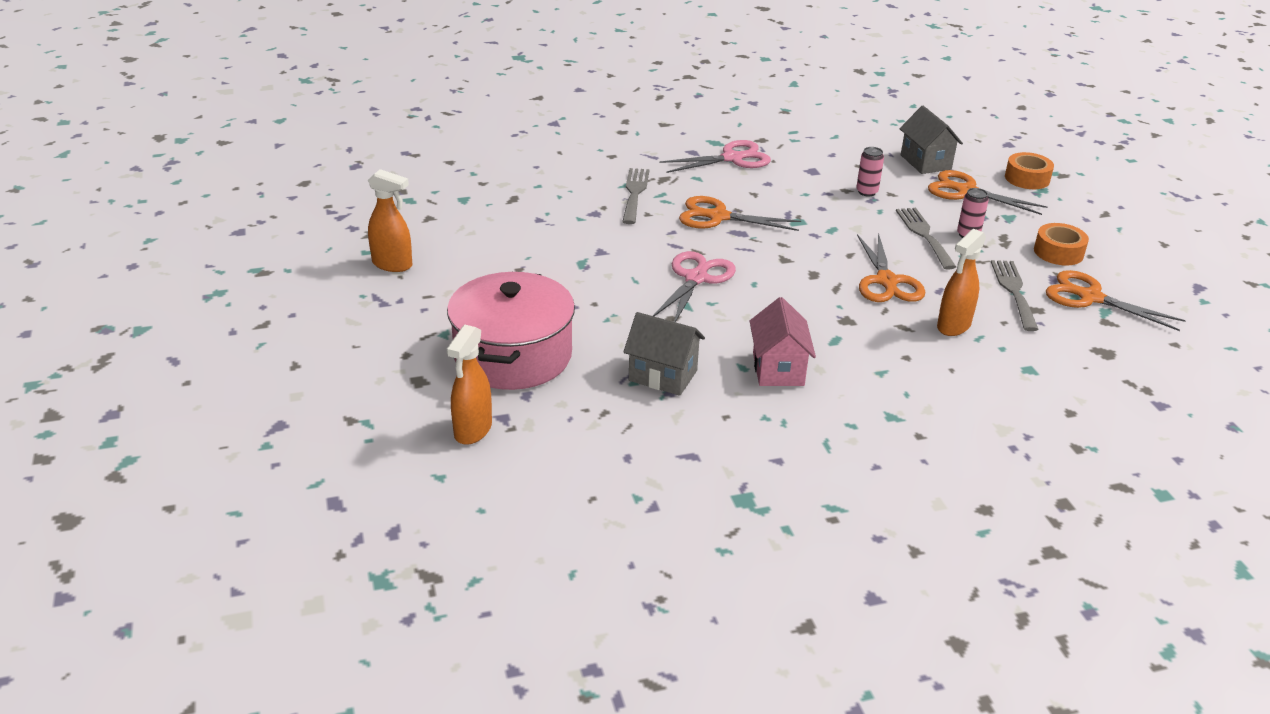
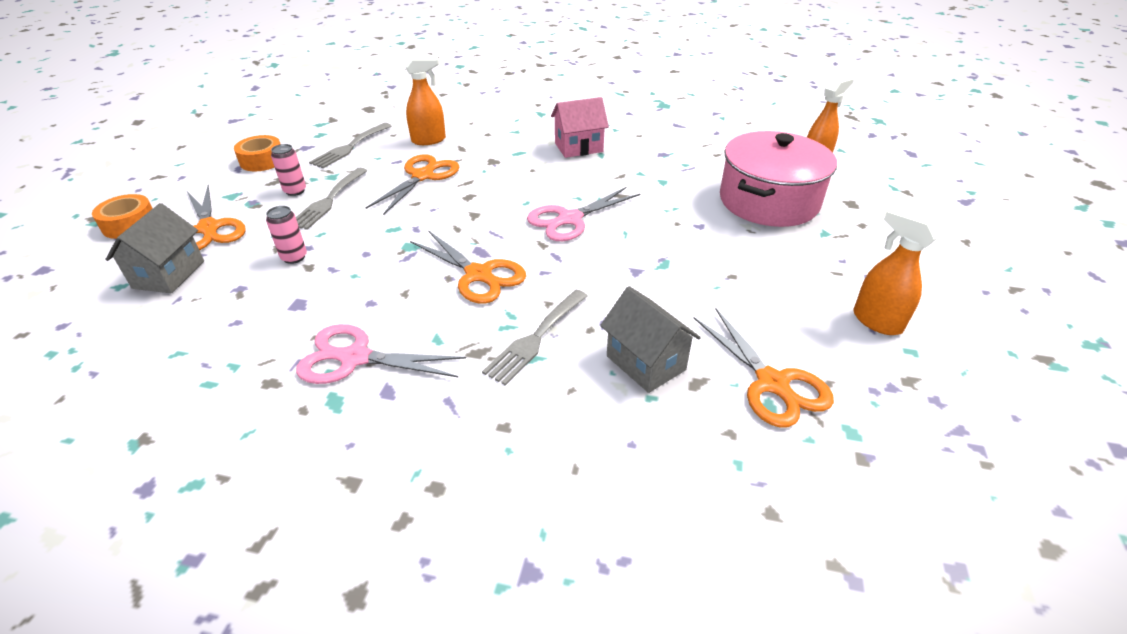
camera: 150 degrees left, 5 degrees up
(663, 376) = (661, 162): grey house -> grey house (646, 363)
(778, 369) = (578, 147): pink house -> pink house turned 45 degrees clockwise
(1090, 297) = (311, 132): orange scissors -> orange scissors (772, 383)

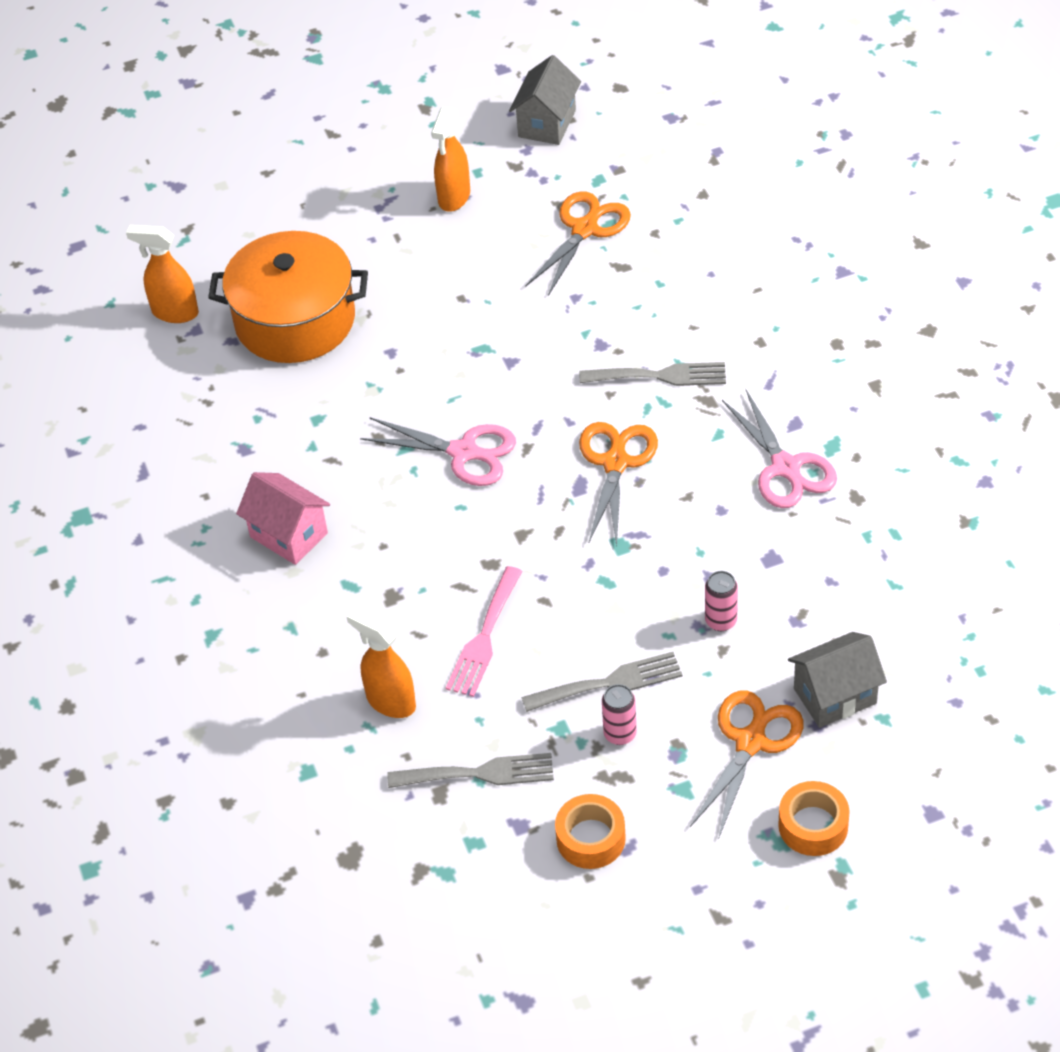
camera: 120 degrees left, 10 degrees up
(423, 176) = (484, 637): orange scissors -> pink fork
(646, 363) = (626, 301): grey house -> grey house (547, 123)
(768, 201) = (295, 320): pink pot -> orange pot

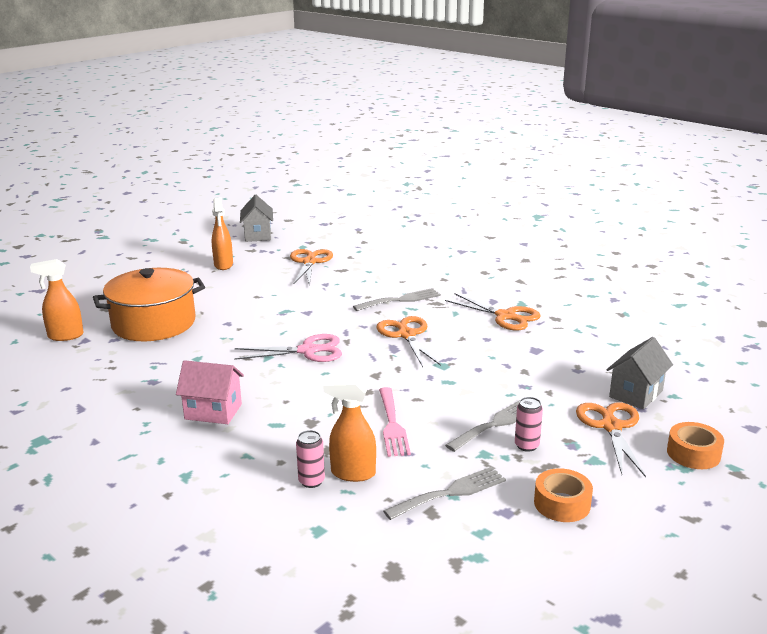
camera: 30 degrees left, 25 degrees down
(721, 621) = (535, 380): pink can -> pink can (311, 481)
(785, 467) = (505, 316): pink scissors -> orange scissors

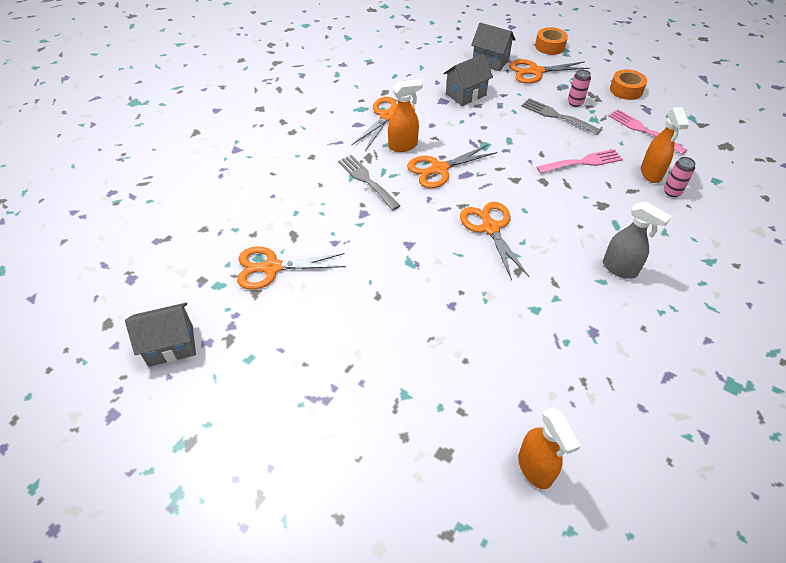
camera: 100 degrees left, 25 degrees up
(154, 323) = (473, 378): orange pot -> none
(213, 412) = (620, 269): pink house -> grey spray bottle
(223, 265) = (285, 357): orange spray bottle -> orange spray bottle (403, 146)
(308, 351) = (490, 228): pink scissors -> orange scissors
(450, 493) = (643, 130): grey fork -> pink fork
(549, 366) = (466, 94): none -> grey house

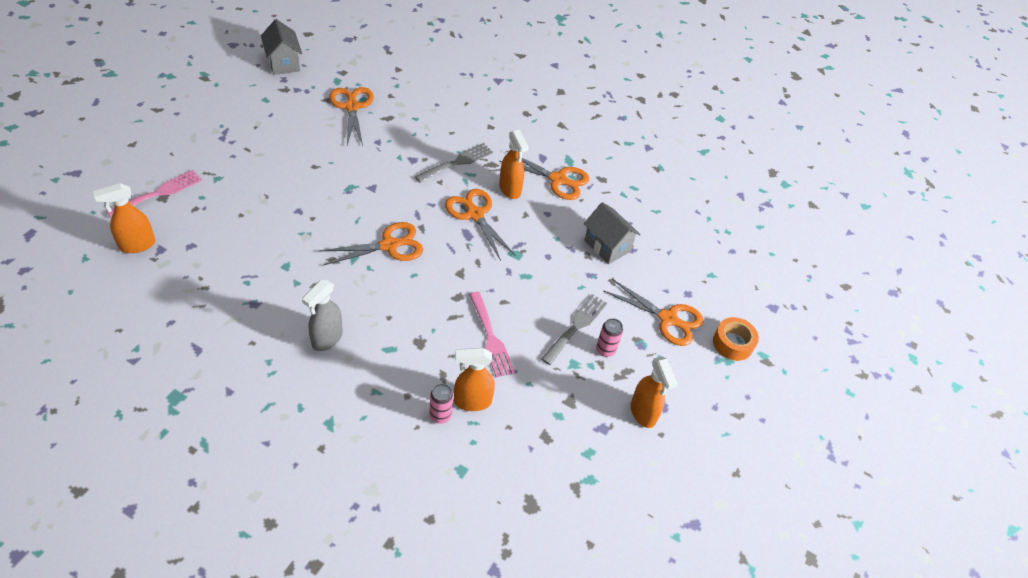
camera: 80 degrees right, 0 degrees up
(490, 61) = (682, 276): grey house -> none
(535, 71) = (668, 319): orange scissors -> orange scissors turned 135 degrees clockwise
(626, 90) = (643, 413): orange tape -> orange spray bottle
(643, 130) = (556, 413): pink fork -> pink fork (159, 193)

